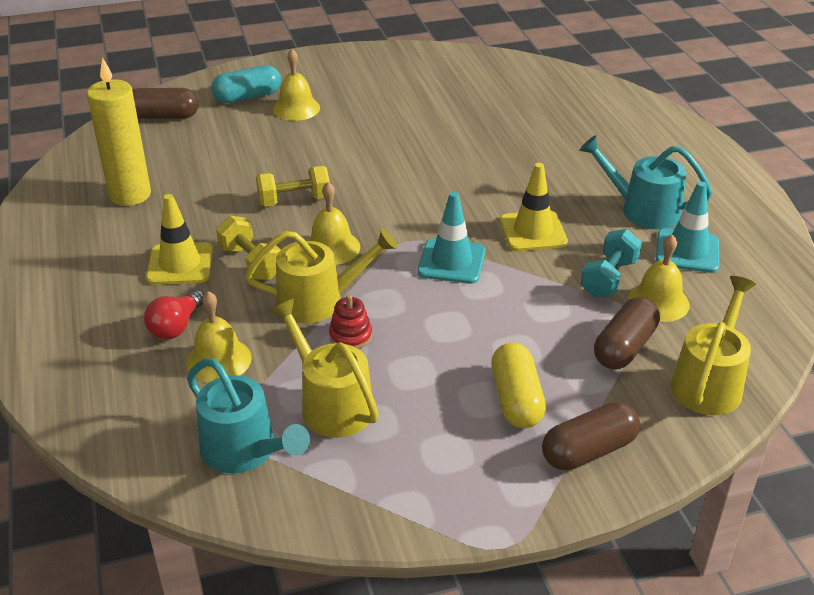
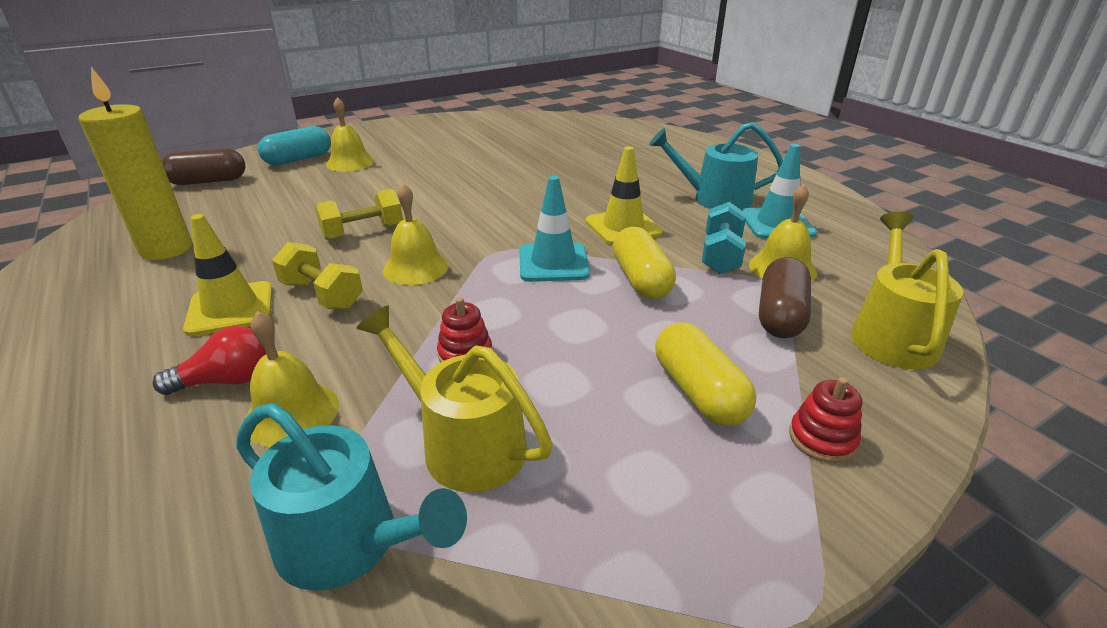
camera: 15 degrees left, 5 degrees down
(176, 326) = (227, 380): red light bulb -> red light bulb turned 120 degrees counterclockwise
(319, 301) = (415, 321): yellow watering can -> none
(521, 292) = (641, 280): none -> yellow capsule
(588, 450) = (822, 439): brown capsule -> red stacking toy

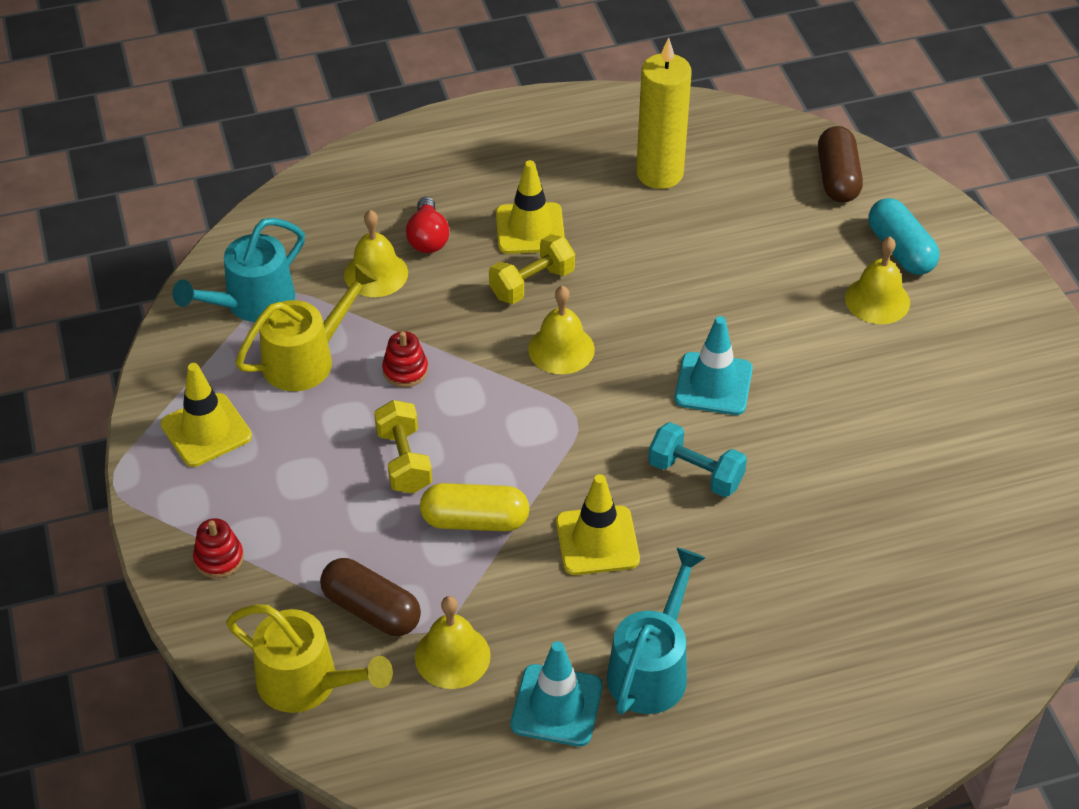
camera: 105 degrees right, 15 degrees up
(363, 232) = (655, 311): yellow dumbbell -> yellow dumbbell (404, 461)
(553, 263) = (534, 457): turquoise traffic cone -> turquoise traffic cone (713, 384)
(635, 519) = (206, 430): none -> yellow traffic cone
(698, 392) = (298, 504): yellow capsule -> none
(721, 255) = (499, 610): turquoise dumbbell -> turquoise dumbbell (695, 474)

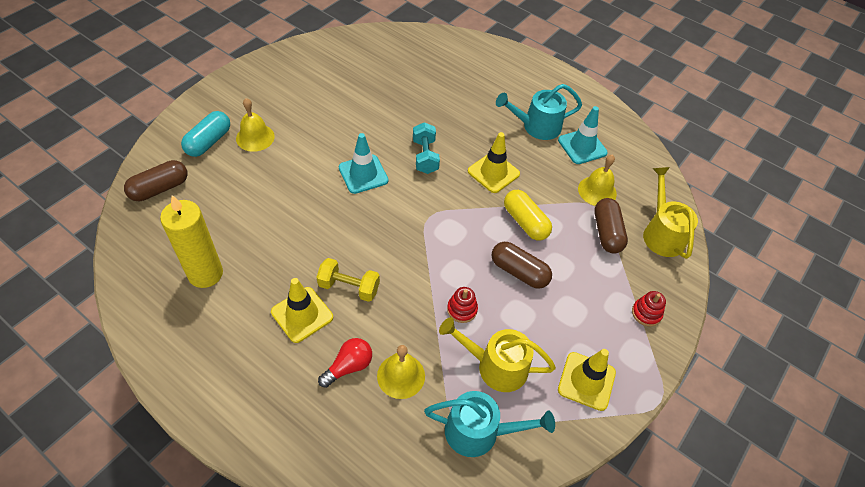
camera: 130 degrees left, 5 degrees up
(404, 461) = (519, 272): yellow dumbbell -> brown capsule
(561, 349) = (388, 247): yellow bell -> none

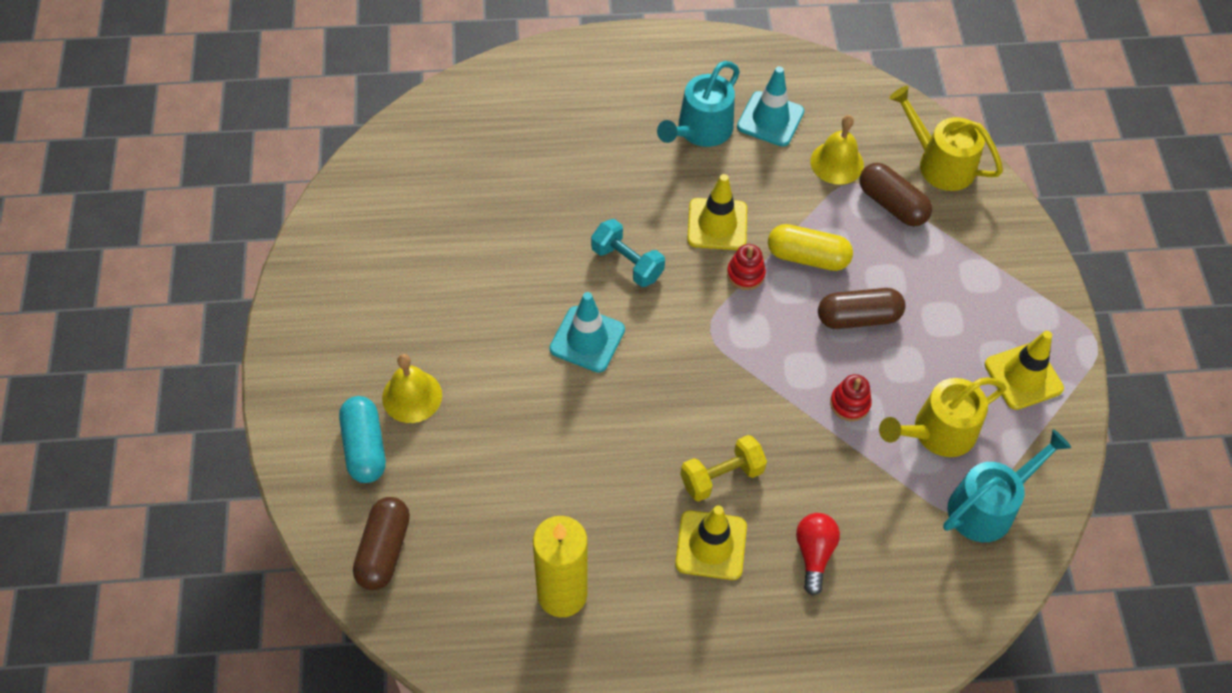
camera: 40 degrees left, 5 degrees up
(401, 376) = (868, 518): yellow bell -> none
(646, 313) = (1006, 263): red stacking toy -> red stacking toy (745, 274)

